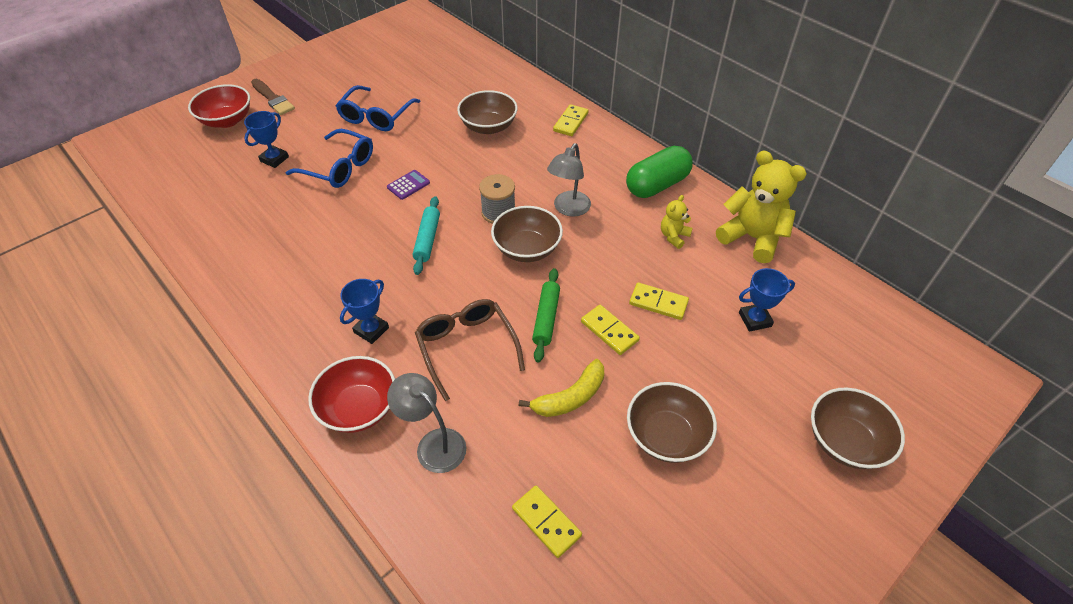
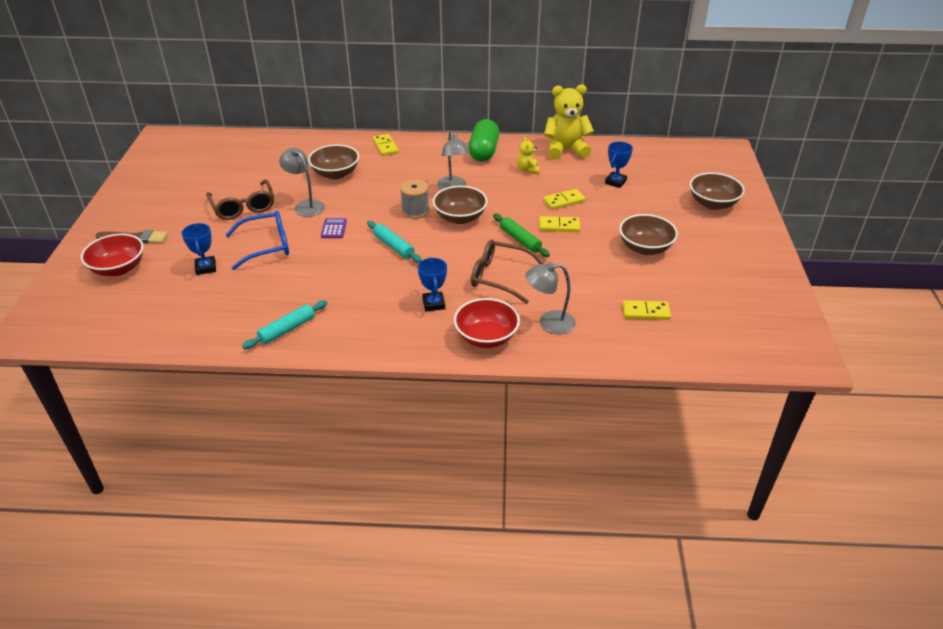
camera: 45 degrees left, 10 degrees down
(240, 263) = (287, 329): none -> turquoise rolling pin
(376, 116) = (243, 207): blue glasses -> brown glasses
(421, 145) = (305, 205): none -> grey lamp
(570, 397) = (582, 262): yellow banana -> none

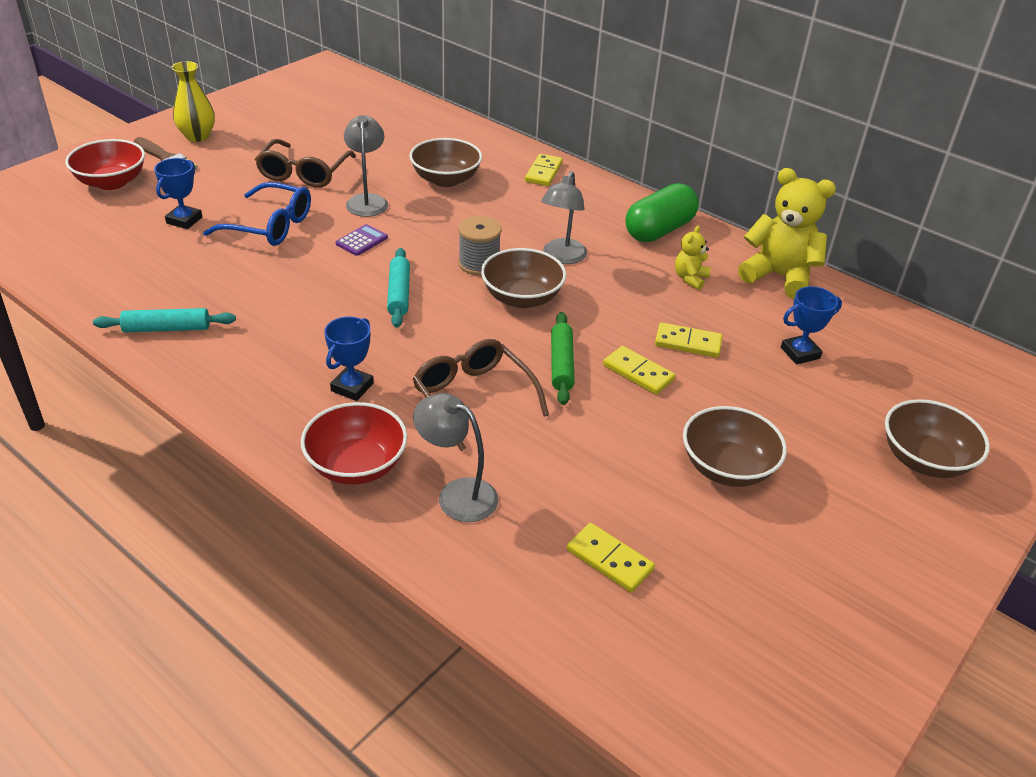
camera: 35 degrees right, 0 degrees up
(137, 215) = (197, 136): none -> yellow vase

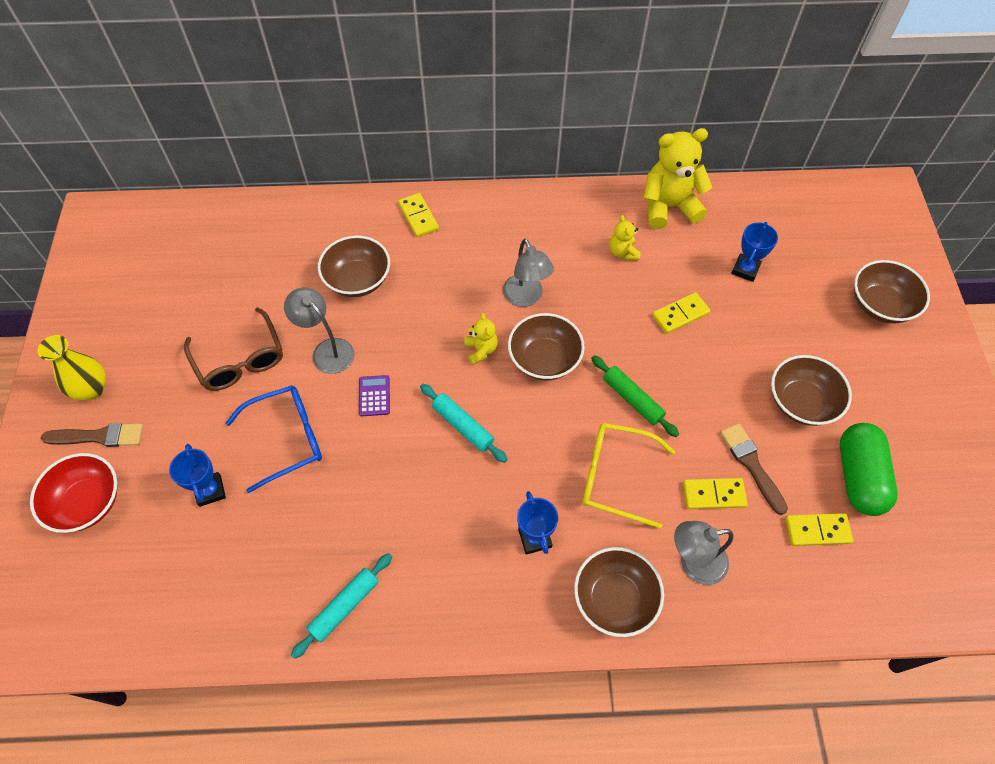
camera: 40 degrees left, 20 degrees up
(356, 465) = (614, 599): red bowl -> brown bowl
(473, 398) = (615, 477): brown glasses -> yellow glasses
(479, 264) = (481, 350): grey spool -> yellow teddy bear
(610, 473) = (751, 465): none -> brown brush
(638, 373) = (681, 367): yellow domino -> yellow domino (714, 495)
(659, 230) = (557, 218): green capsule -> green capsule (859, 477)

